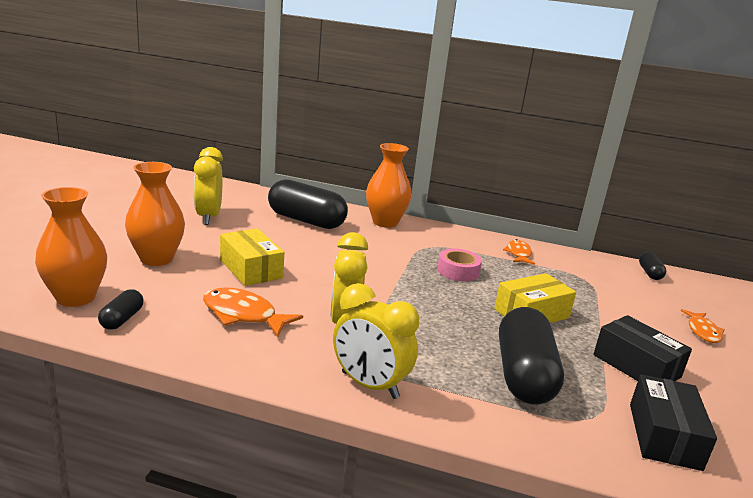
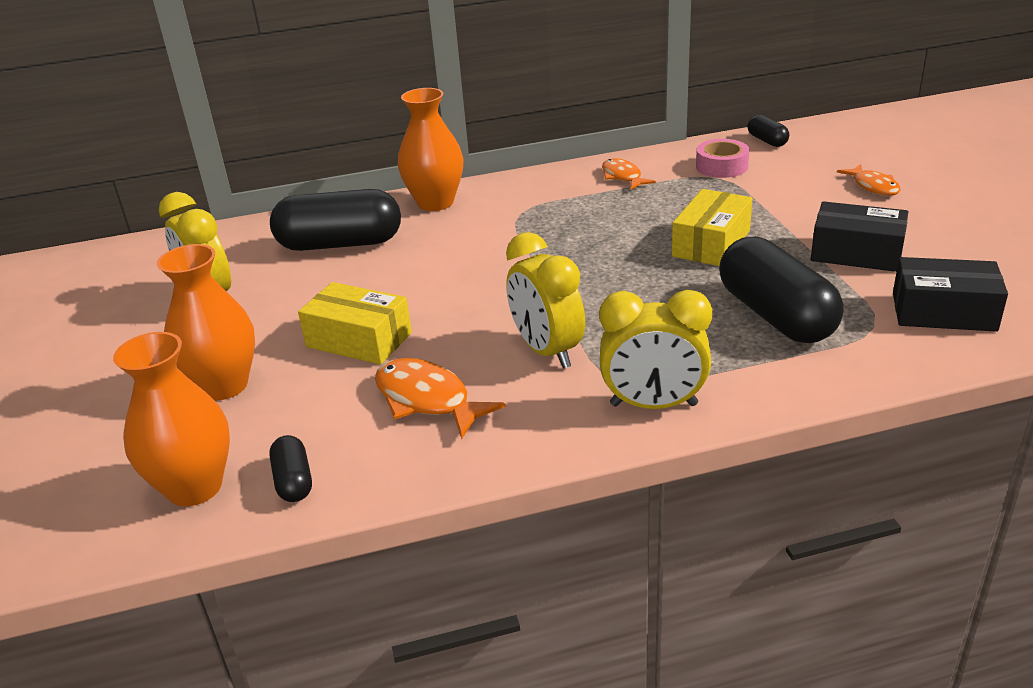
camera: 25 degrees left, 10 degrees up
(243, 315) = (427, 400): orange fish -> orange fish turned 45 degrees clockwise
(458, 271) = (587, 229): pink tape -> pink tape (721, 166)
(664, 436) = (943, 312): black box -> black box turned 60 degrees counterclockwise

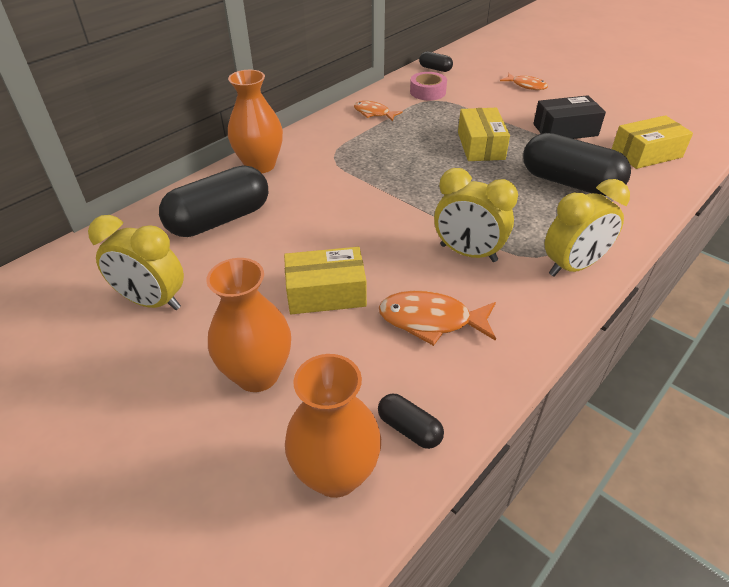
camera: 35 degrees left, 10 degrees up
(943, 312) = (646, 154): black box -> yellow box

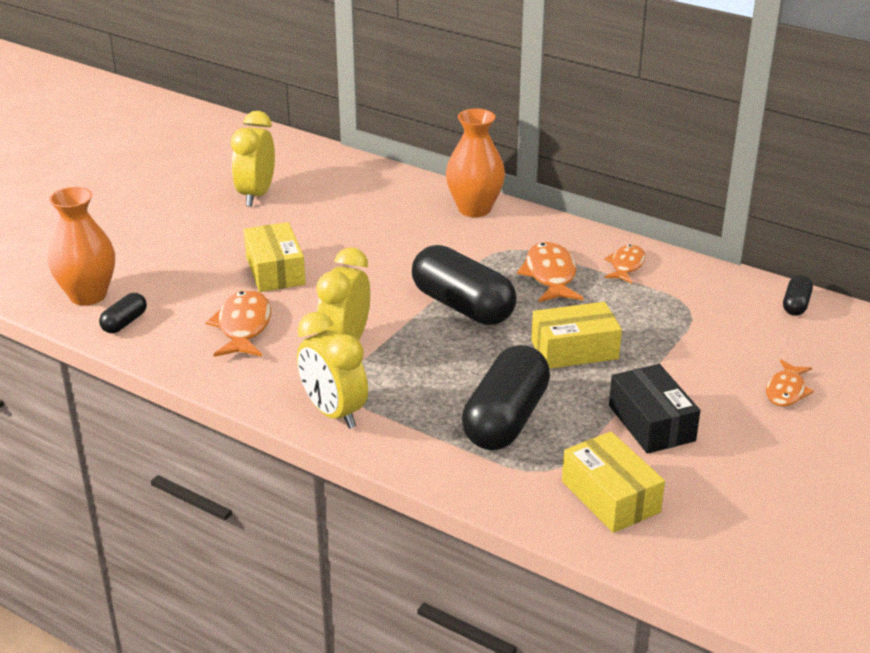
camera: 80 degrees right, 10 degrees down
(219, 220) = (372, 203): black capsule -> black capsule (463, 306)
(257, 374) = (179, 252): orange vase -> none
(379, 143) = (550, 275): none -> orange fish
(427, 92) = (712, 302): pink tape -> none

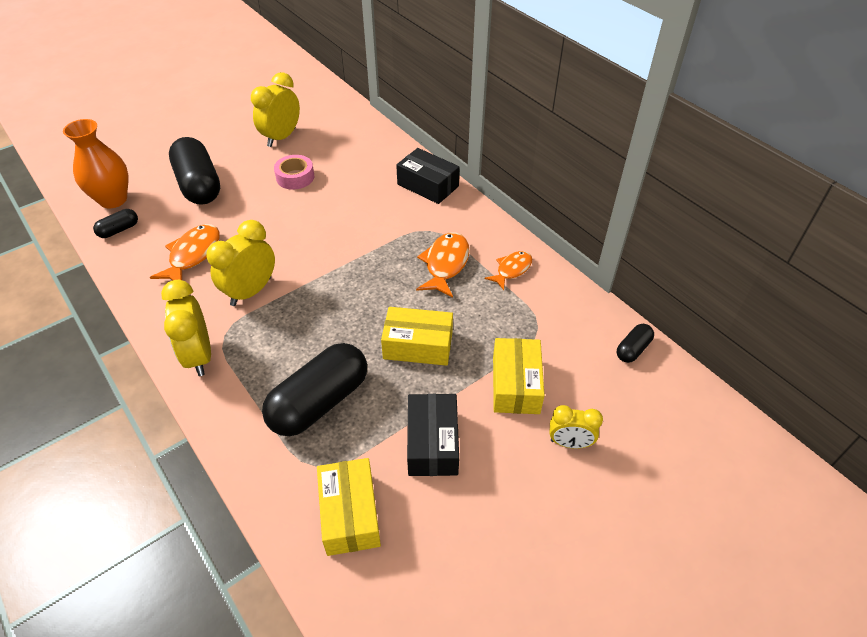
camera: 20 degrees right, 15 degrees up
(275, 270) = (249, 208): yellow box -> yellow box (515, 385)
(307, 230) = (295, 177): none -> pink tape
(463, 306) = (359, 277): black capsule -> black capsule (199, 185)
(474, 209) = (428, 185): orange vase -> black box
(786, 391) = (569, 443): orange fish -> yellow clock

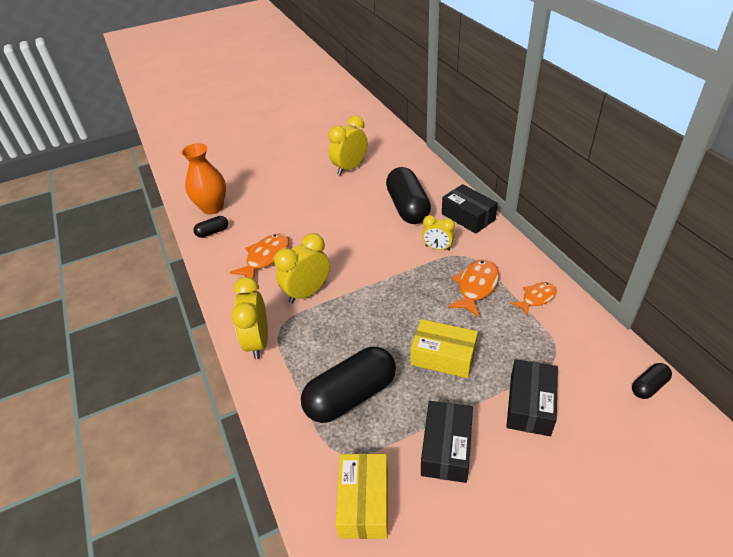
camera: 15 degrees right, 5 degrees down
(199, 185) = (279, 201): black capsule -> black capsule (408, 207)
(295, 177) = (356, 201): pink tape -> none
(515, 385) = (530, 405): yellow box -> black box
(569, 443) = (577, 469): yellow clock -> yellow clock (437, 248)

